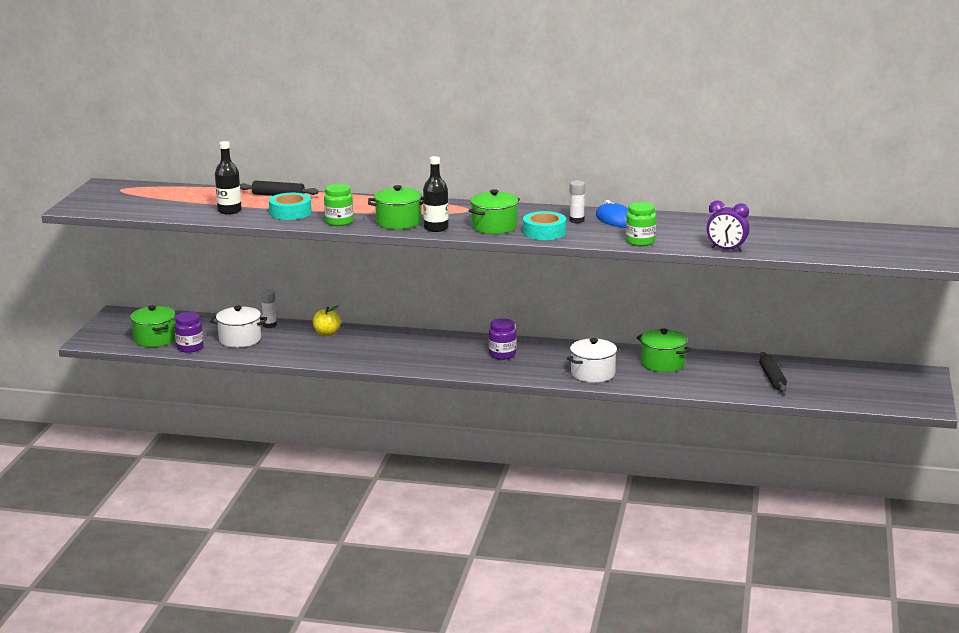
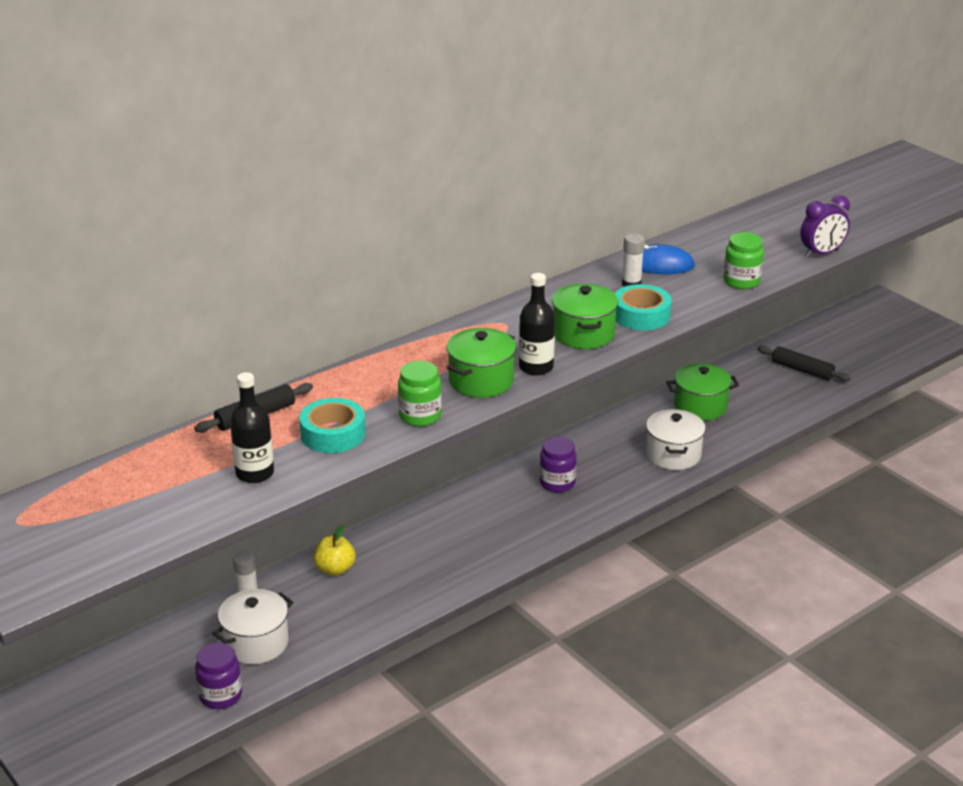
camera: 50 degrees left, 10 degrees up
(155, 339) = (148, 714): green pot -> none

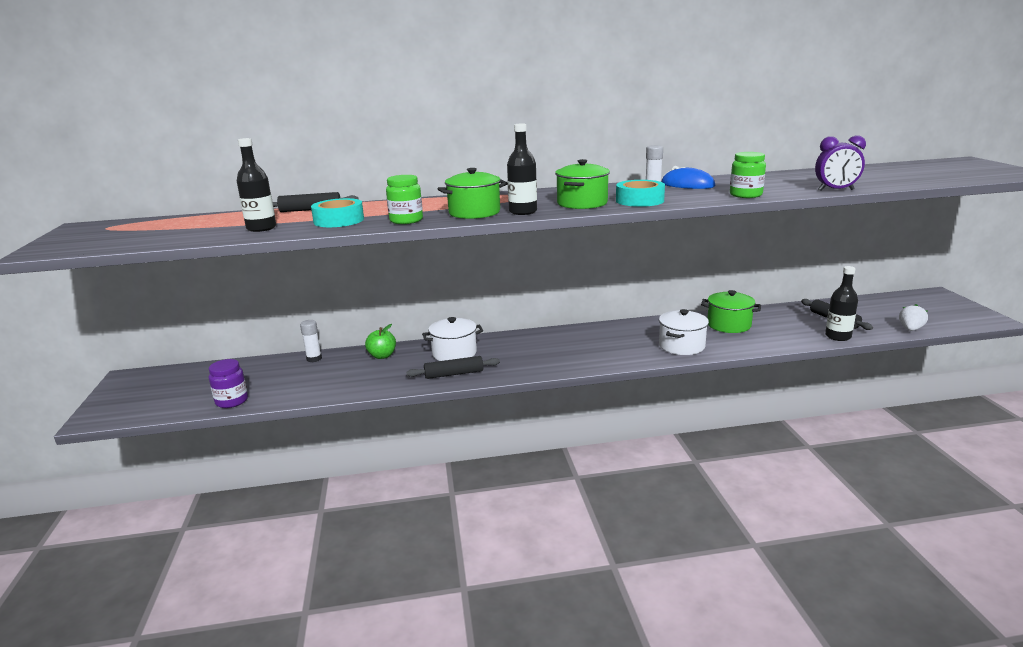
camera: 30 degrees right, 10 degrees down
(256, 643) = (288, 380): white pot -> white pot (454, 353)
(335, 569) = (382, 356): yellow apple -> green apple
(455, 571) = (454, 374): none -> black rolling pin
(557, 483) = (578, 344): purple jar -> none
(819, 397) = (838, 336): none -> black bottle
(881, 367) = (910, 329): none -> white strawberry

